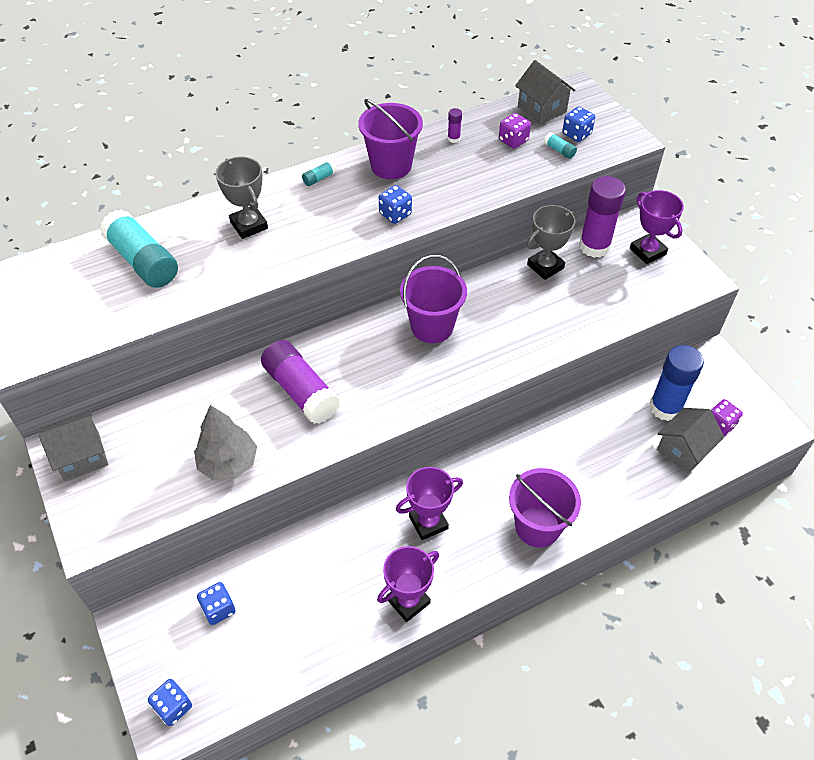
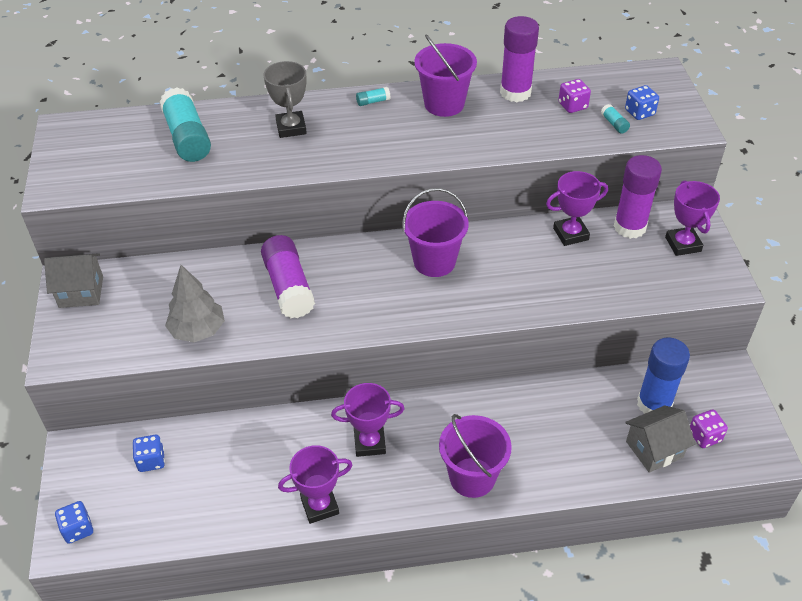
camera: 20 degrees right, 5 degrees down
(395, 214) = (427, 147): blue dice -> none
(454, 139) = (515, 92): purple glue stick -> purple glue stick, size x2.44
(542, 109) = (616, 83): grey house -> none
(545, 266) = (570, 234): grey trophy -> purple trophy

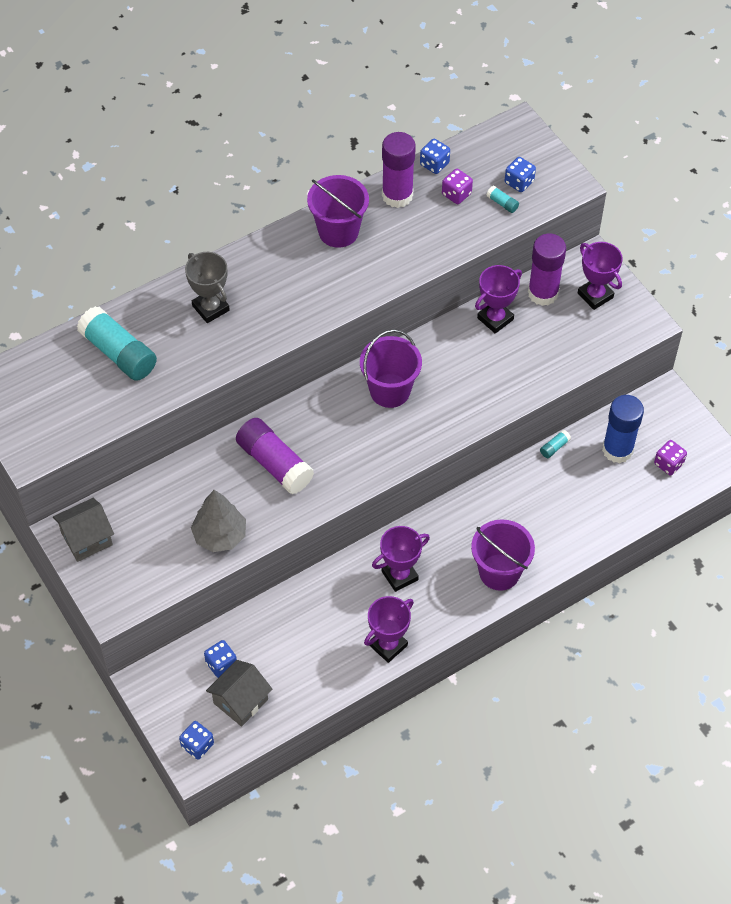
camera: 25 degrees left, 10 degrees up
(373, 101) = (270, 251): turquoise glue stick -> turquoise glue stick (554, 447)
(564, 79) = (434, 164): none -> blue dice
(654, 449) = (633, 491): grey house -> grey house (240, 701)

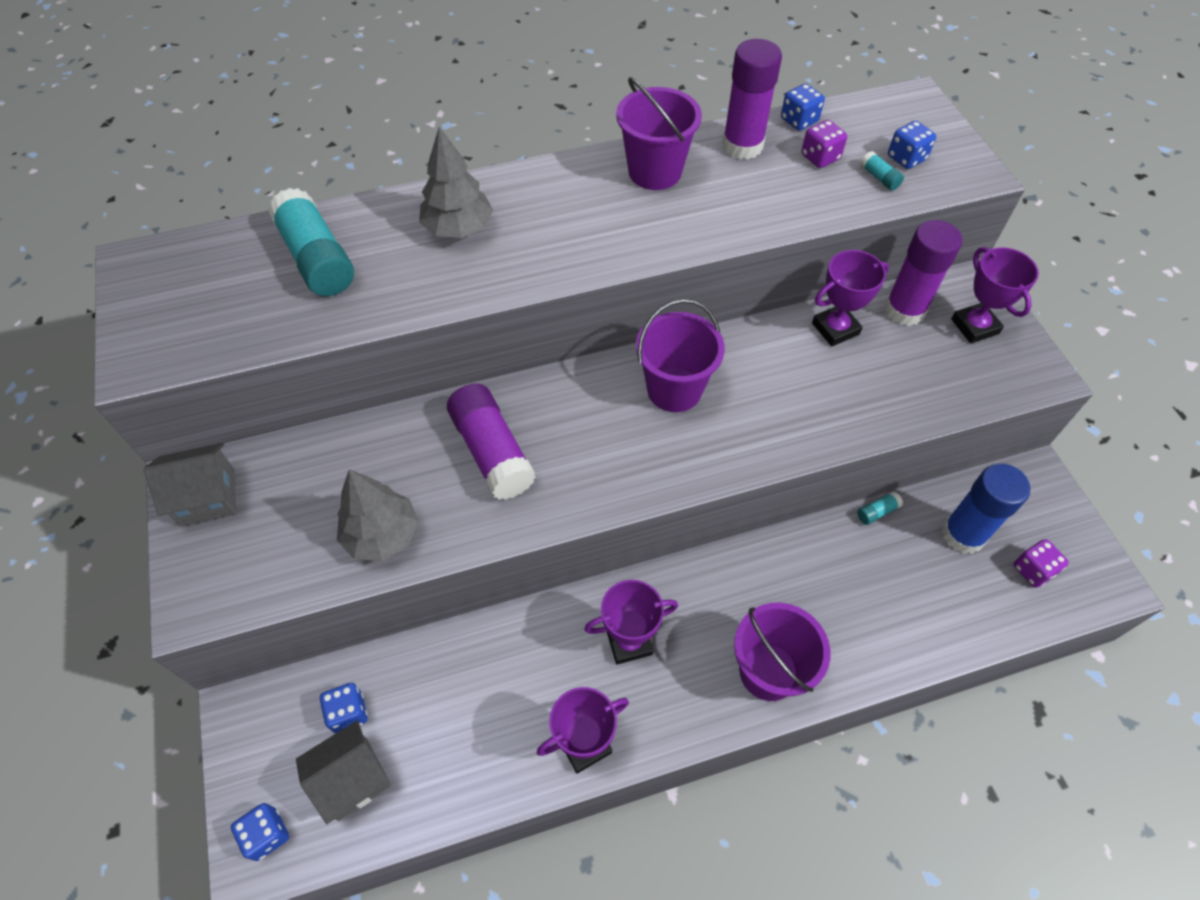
camera: 15 degrees right, 0 degrees up
(210, 308) = (458, 228): grey trophy -> grey tree

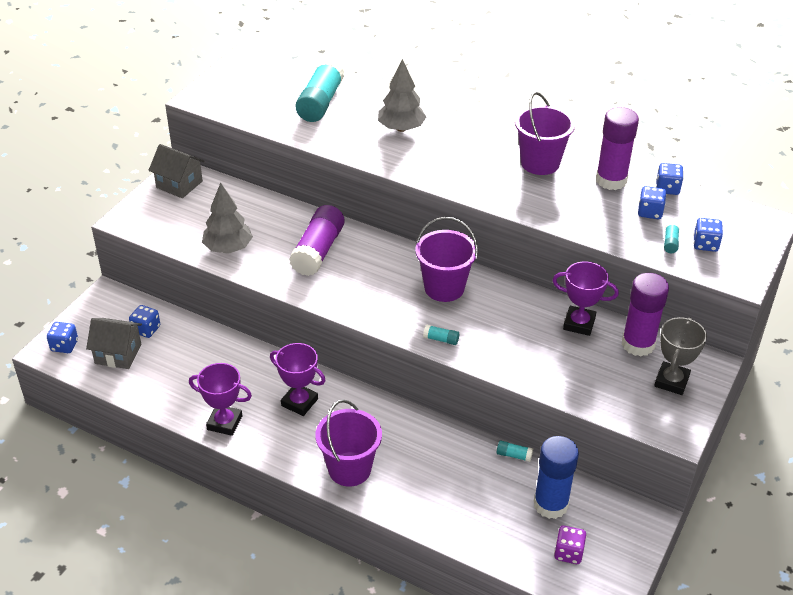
camera: 45 degrees right, 15 degrees down
(747, 453) = (441, 339): none -> turquoise glue stick
(820, 157) = (650, 212): purple dice -> blue dice
(974, 326) = (671, 381): purple trophy -> grey trophy

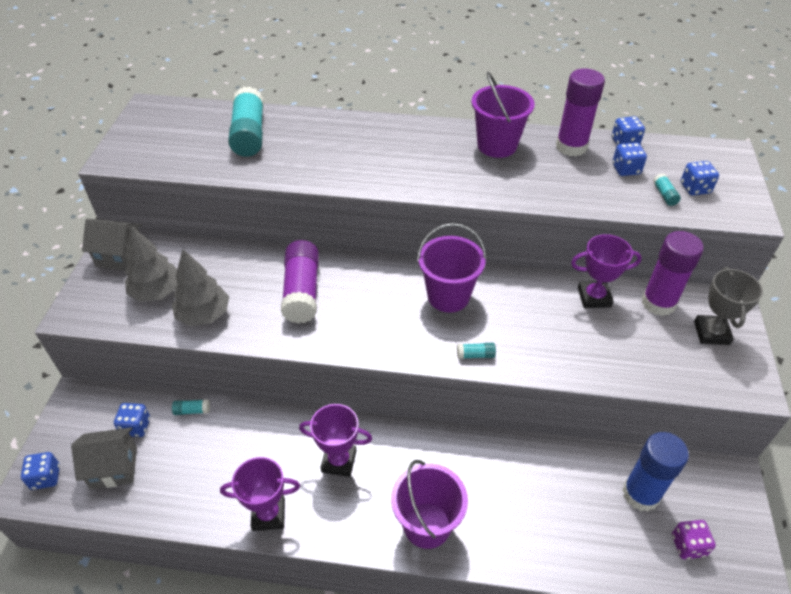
camera: 20 degrees left, 5 degrees up
(401, 128) = (344, 142): grey tree -> grey tree (157, 292)
(514, 455) = (577, 449): turquoise glue stick -> turquoise glue stick (192, 410)

